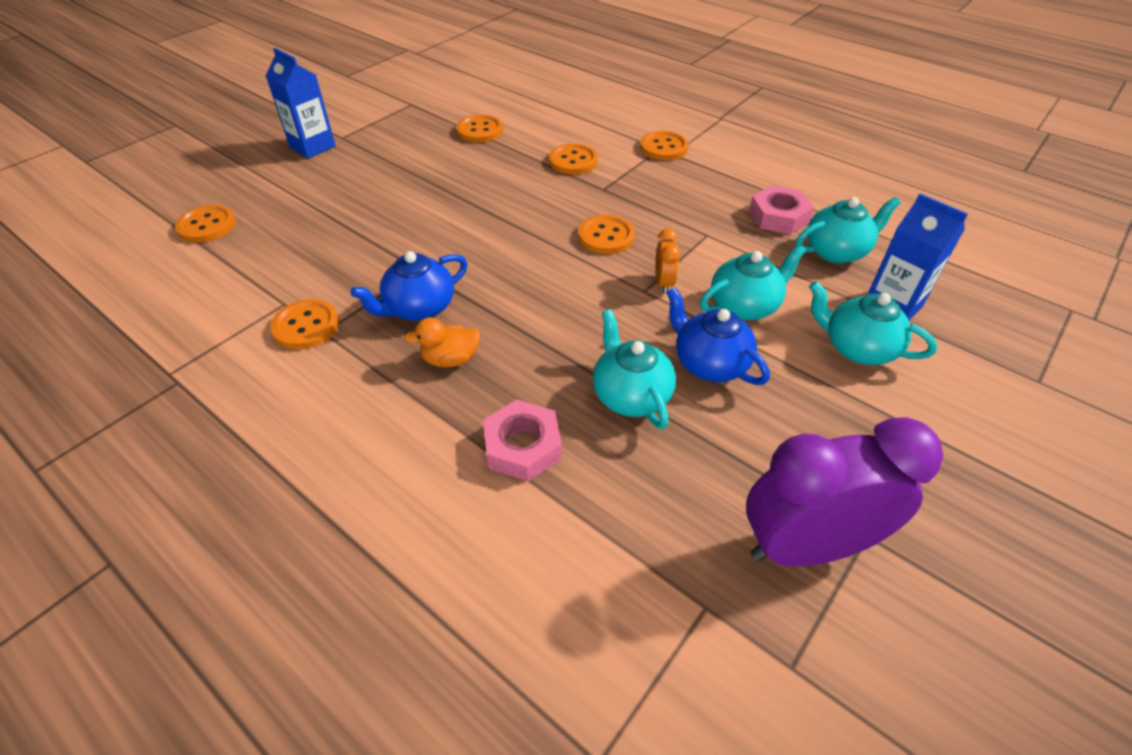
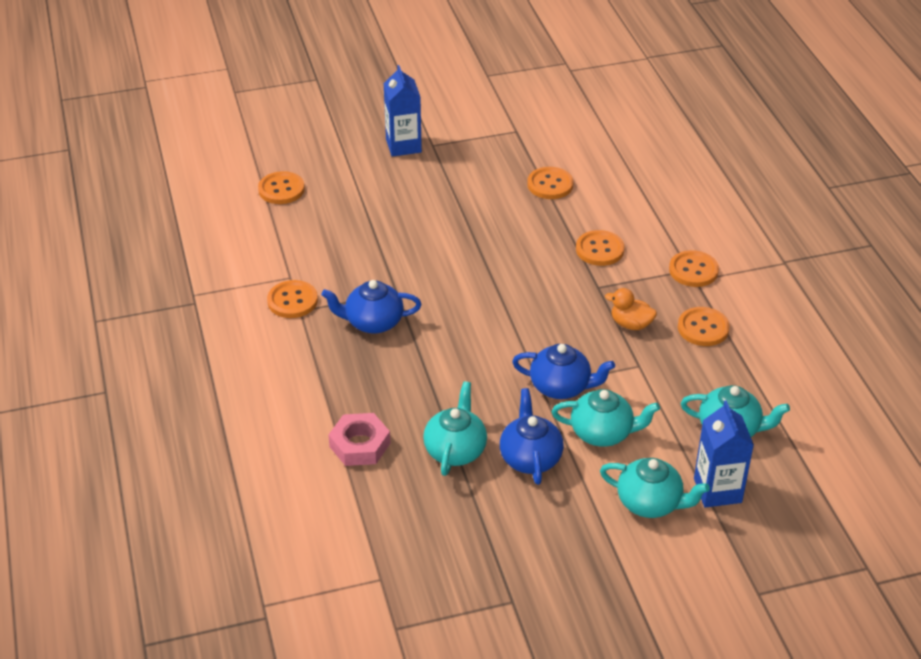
camera: 35 degrees right, 5 degrees down
(450, 359) = (363, 368): orange duck -> orange duck (631, 324)
(606, 236) = (557, 330): orange button -> orange button (703, 328)
(663, 283) = (561, 387): orange clock -> blue teapot
(778, 216) = (718, 379): pink nut -> none
(806, 547) = (469, 586): purple clock -> none
(857, 348) = (650, 503): turquoise teapot -> turquoise teapot turned 135 degrees clockwise

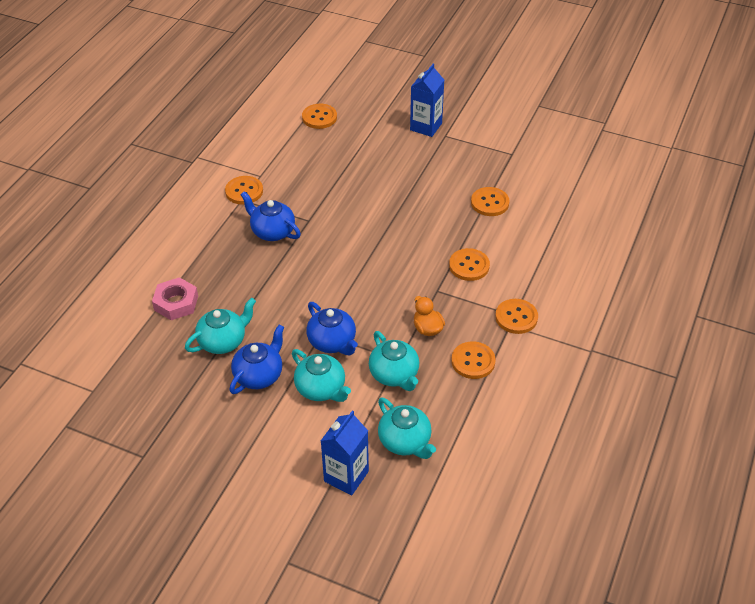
camera: 40 degrees right, 5 degrees up
(650, 503) = (294, 454): turquoise teapot -> turquoise teapot (394, 375)

